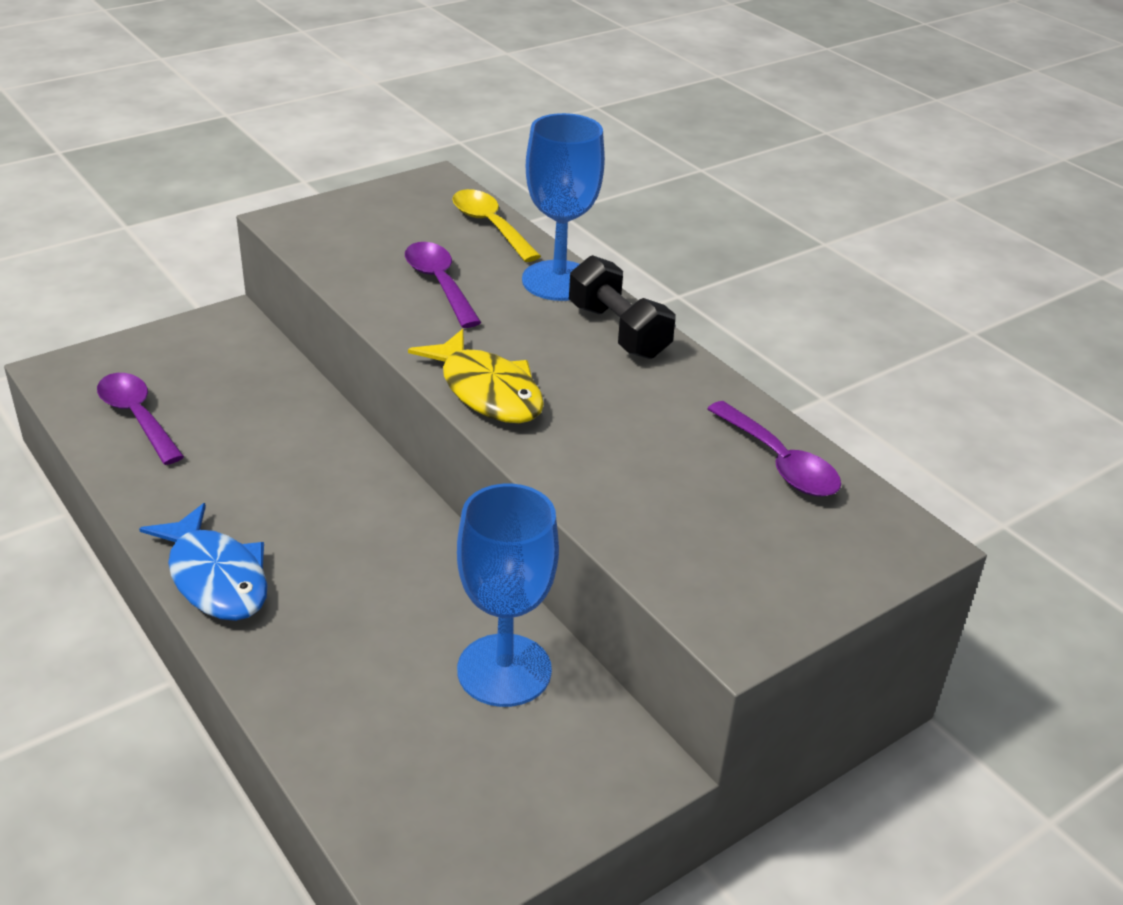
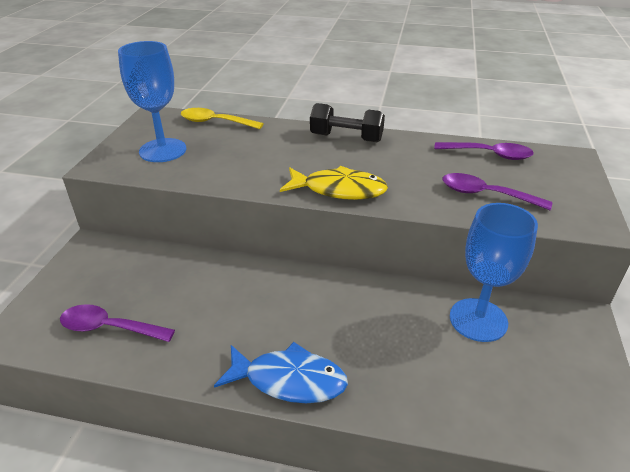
camera: 40 degrees left, 0 degrees up
(439, 284) = (235, 156): purple spoon -> purple spoon (485, 194)
(558, 281) = (286, 130): blue goblet -> blue goblet (163, 150)

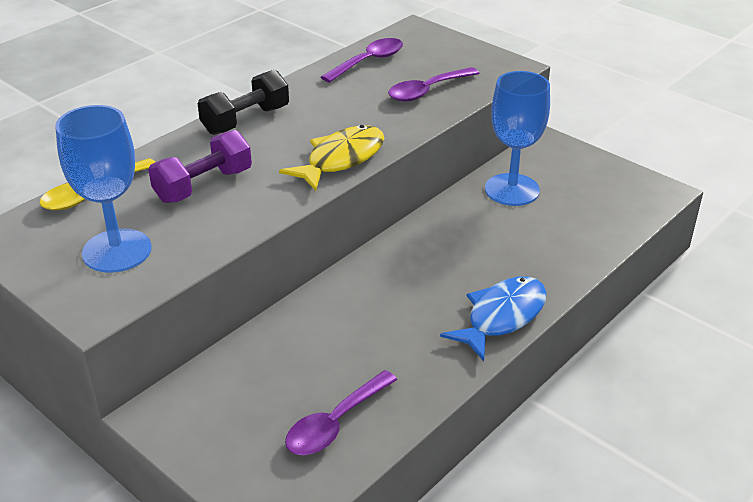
camera: 60 degrees left, 0 degrees up
(254, 151) = (203, 185): none -> purple dumbbell

